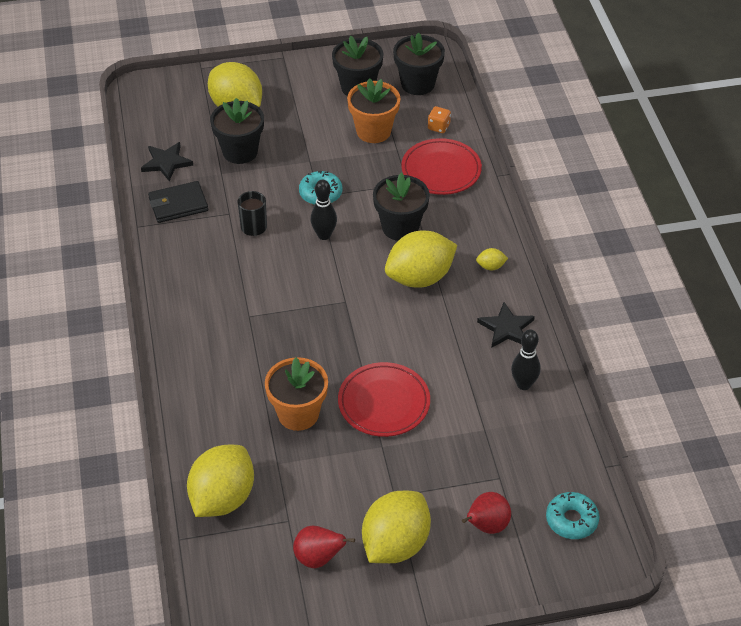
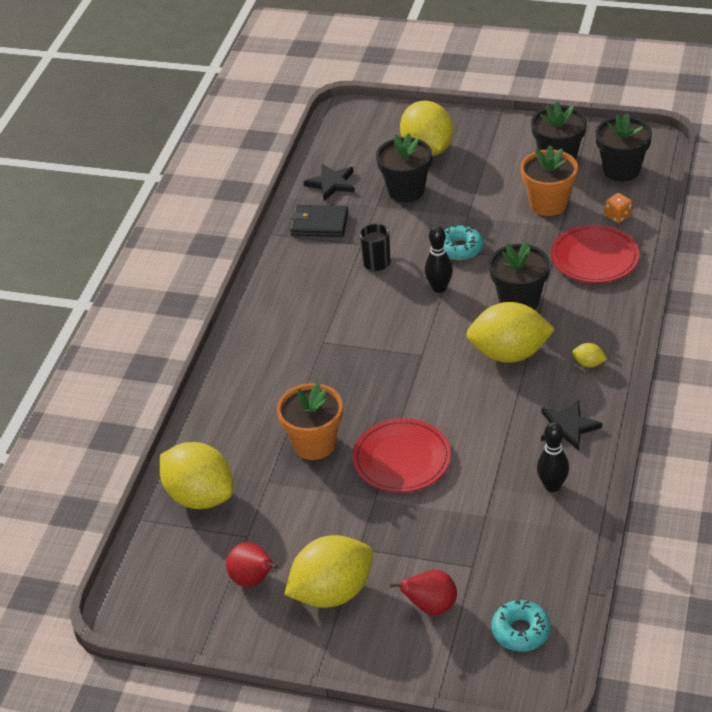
camera: 30 degrees right, 5 degrees down
(222, 498) = (200, 496): yellow lemon -> yellow lemon turned 75 degrees clockwise

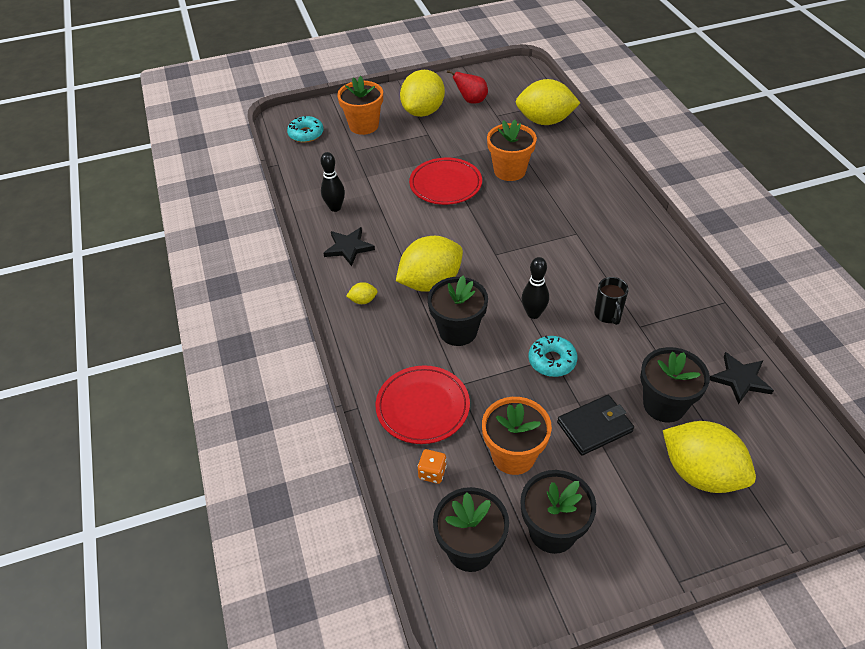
camera: 145 degrees right, 5 degrees up
(319, 224) = (697, 330): black wallet -> black wallet (595, 427)
(431, 607) = (364, 125): red pear -> orange flower pot

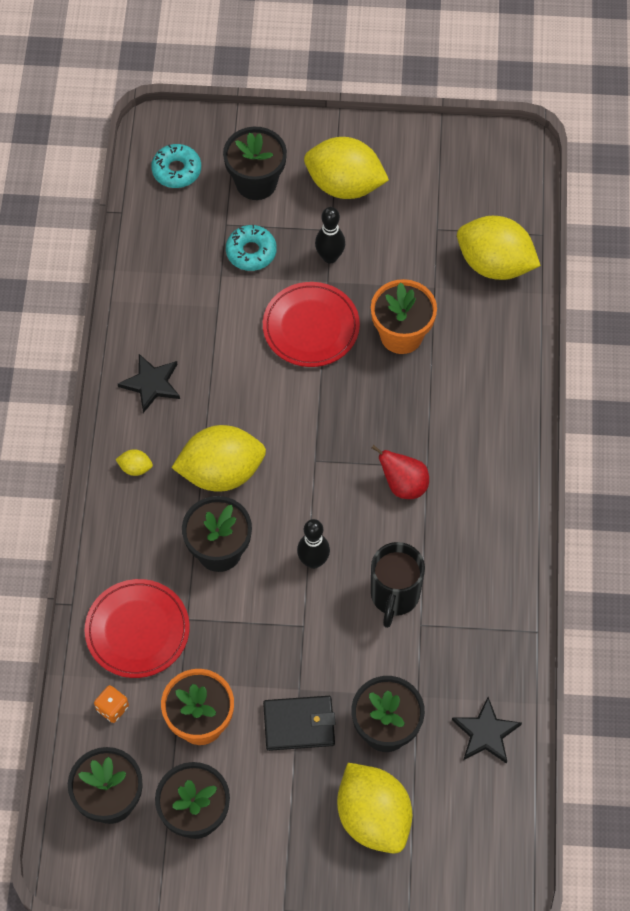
camera: 20 degrees right, 15 degrees up
(335, 208) = (161, 314): black bowling pin -> black bowling pin (330, 257)
(364, 125) = (256, 182): orange flower pot -> black flower pot
(423, 111) = (344, 185): yellow lemon -> yellow lemon turned 60 degrees clockwise
(471, 101) = (418, 188): red pear -> red pear (403, 485)
(552, 361) = (299, 629): turquoise donut -> turquoise donut (251, 252)
(608, 315) = (394, 596): black mug -> black mug, size x1.50

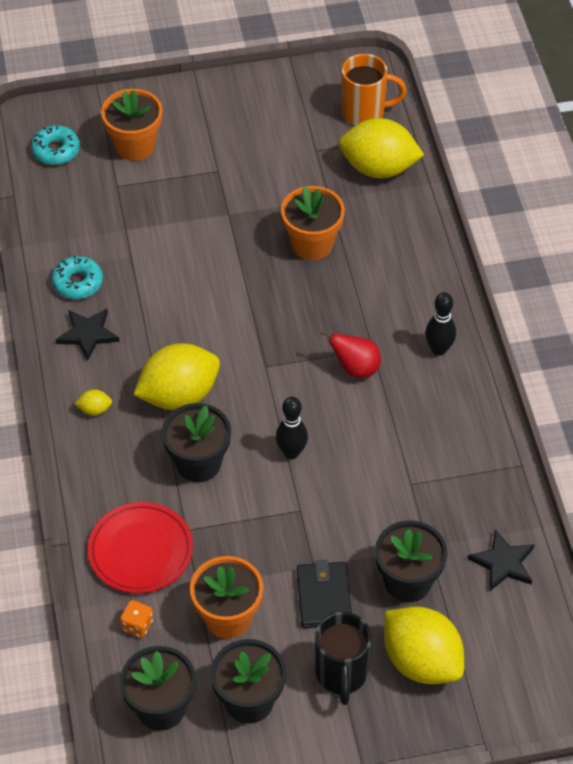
camera: 15 degrees left, 10 degrees down
(251, 252) = (148, 204): turquoise donut -> turquoise donut (77, 283)
(256, 182) = (135, 146): black flower pot -> orange flower pot
(299, 724) = (324, 597): black wallet -> black wallet turned 75 degrees counterclockwise
(311, 327) = (225, 255): red plate -> none
(330, 257) = (224, 193): black bowling pin -> black bowling pin (439, 349)
(344, 185) = (218, 131): yellow lemon -> none
(394, 596) = (378, 465): black mug -> black mug (341, 675)
(500, 197) = (365, 113): none -> orange mug

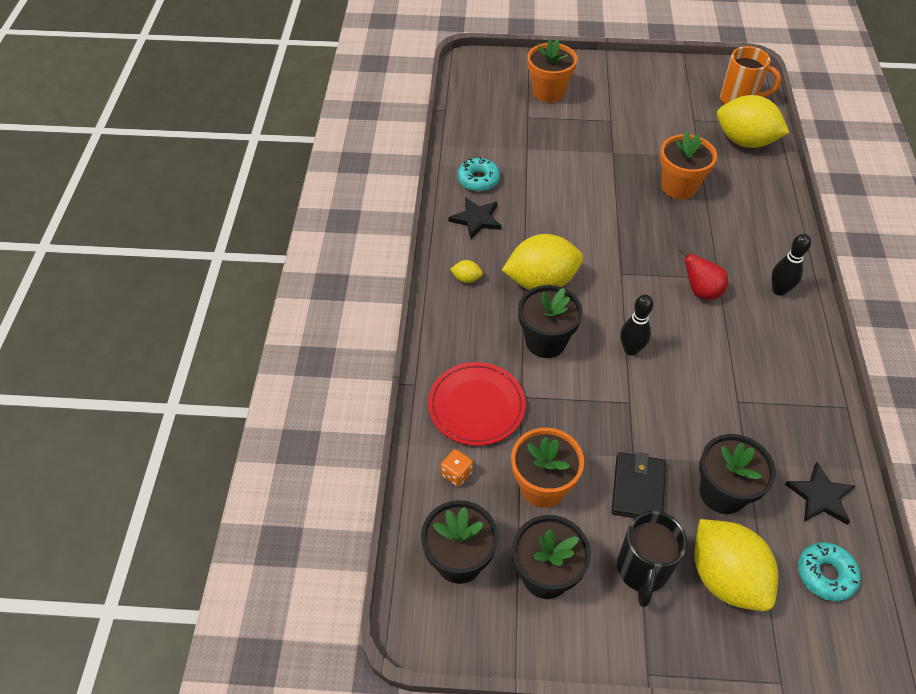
camera: 15 degrees right, 0 degrees up
(56, 150) = (486, 85): turquoise donut -> turquoise donut (825, 574)

